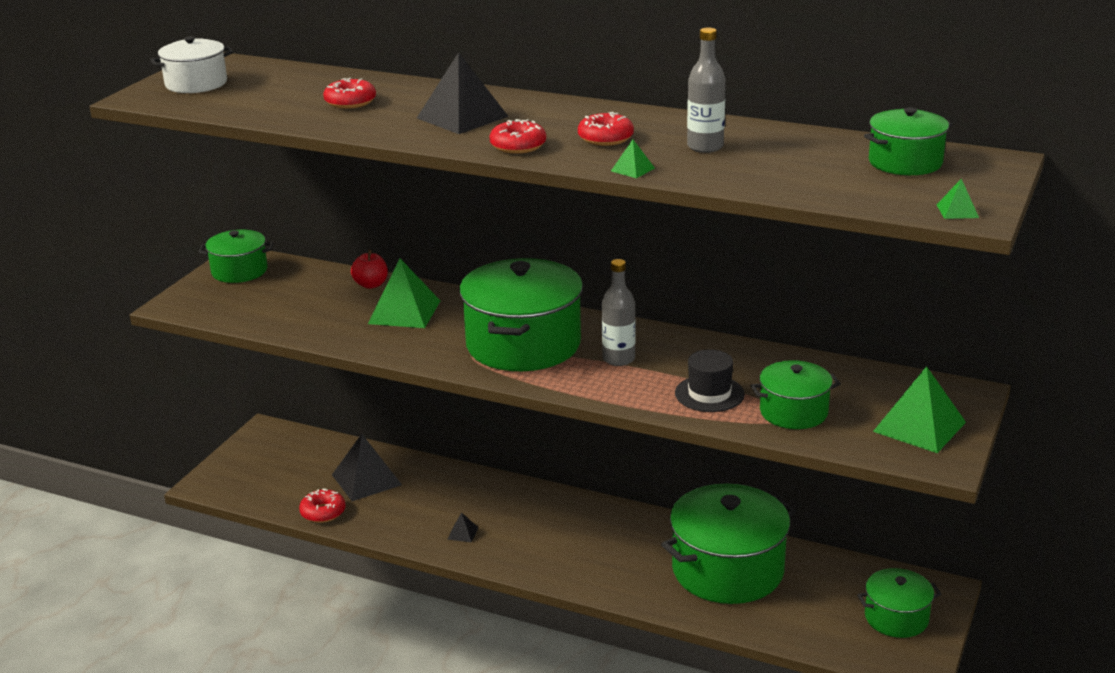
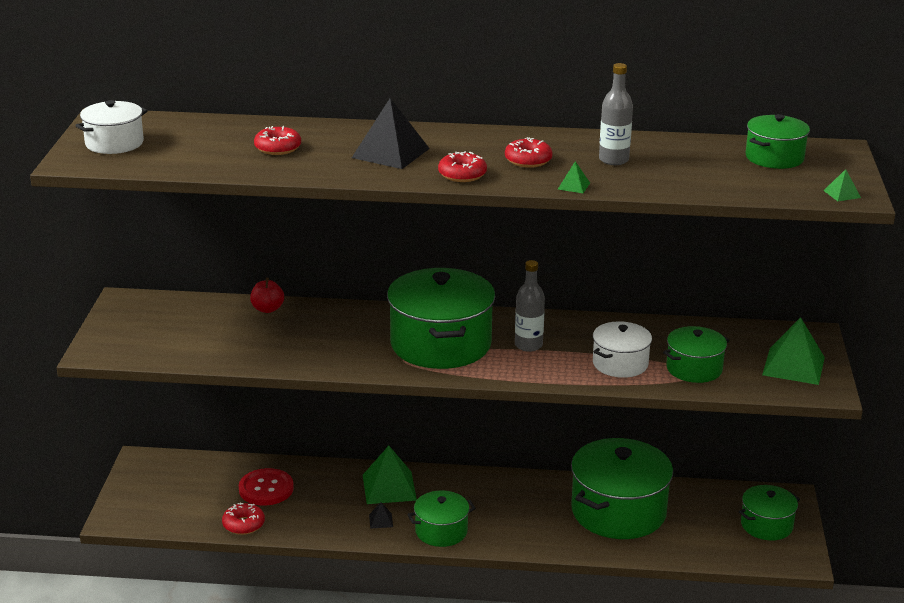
camera: 20 degrees left, 0 degrees up
(239, 271) = (133, 312): green pot -> green pot (441, 531)
(366, 479) = (266, 489): black pyramid -> red button
(404, 312) = (316, 330): green pyramid -> green pyramid (389, 487)
(709, 394) = (620, 364): black hat -> white pot

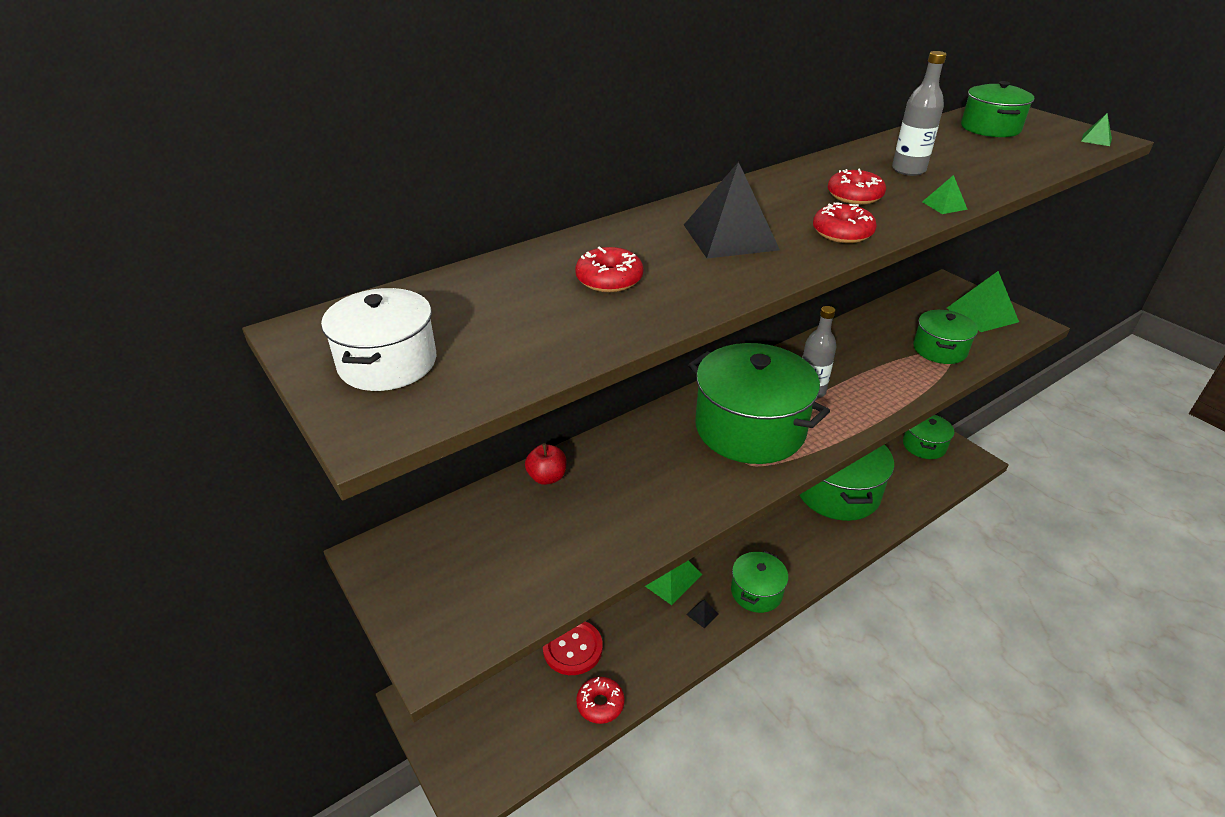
camera: 40 degrees left, 10 degrees up
(620, 364) = (893, 372): white pot -> none

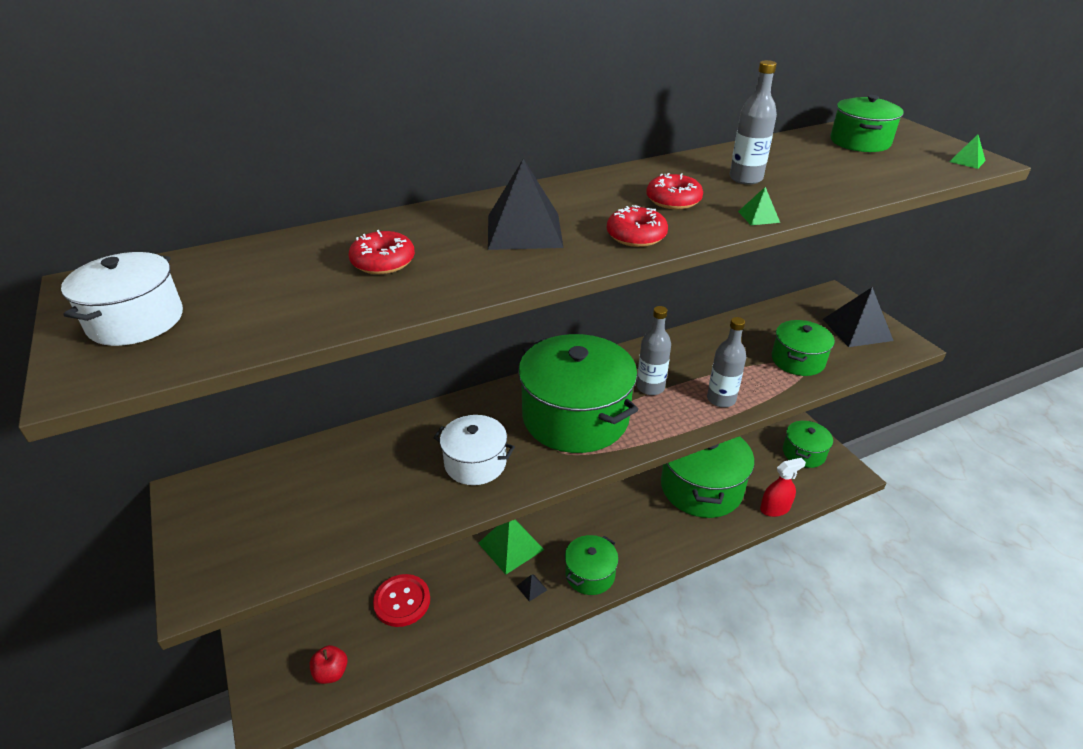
camera: 10 degrees right, 0 degrees up
(547, 477) = (368, 440): red apple -> red apple (331, 672)
(600, 704) = (410, 657): red donut -> none
(669, 486) = (475, 463): none -> white pot
(883, 395) = (721, 399): none -> grey bottle
(914, 502) = (775, 508): none -> red spray bottle
(982, 315) = (857, 329): green pyramid -> black pyramid

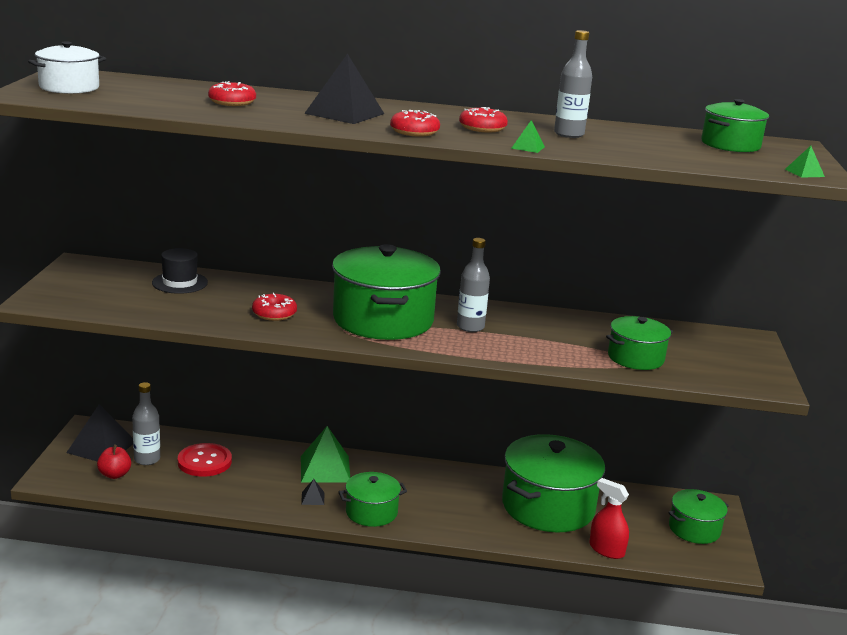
camera: 30 degrees right, 15 degrees down
(334, 465) = (180, 283): none -> black hat
(475, 463) = (274, 314): white pot -> red donut
(721, 399) = (521, 352): grey bottle -> grey bottle (147, 459)
(775, 508) = (606, 549): red spray bottle -> red spray bottle turned 150 degrees counterclockwise
(857, 329) = (735, 363): black pyramid -> black pyramid (101, 447)

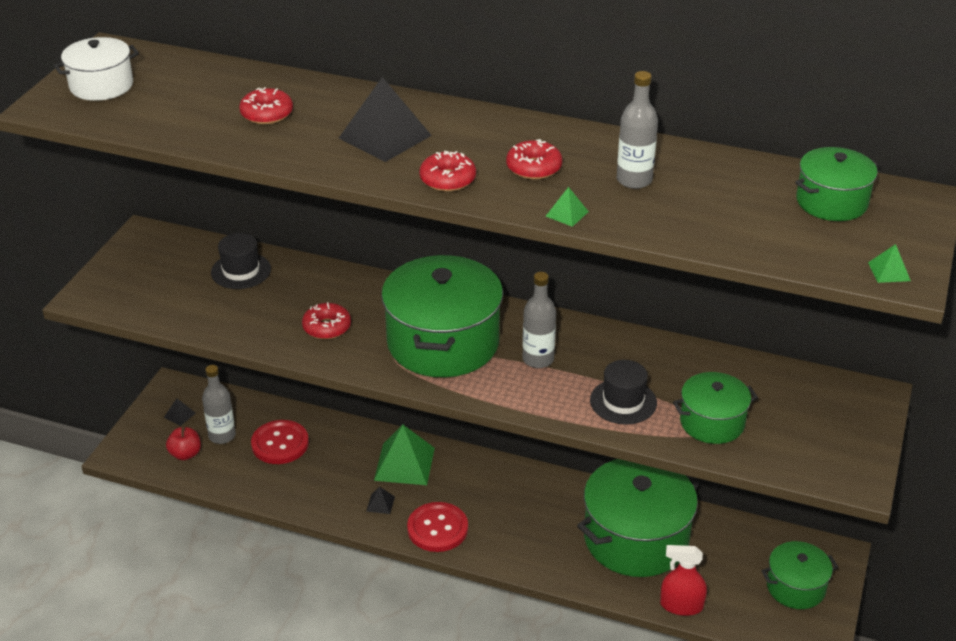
camera: 15 degrees right, 15 degrees up
(101, 447) = (179, 415): black pyramid -> black pyramid, size x0.44
(371, 512) = (437, 528): green pot -> red button
(555, 349) = (623, 401): none -> black hat
(606, 549) = (681, 605): red spray bottle -> red spray bottle turned 45 degrees counterclockwise

